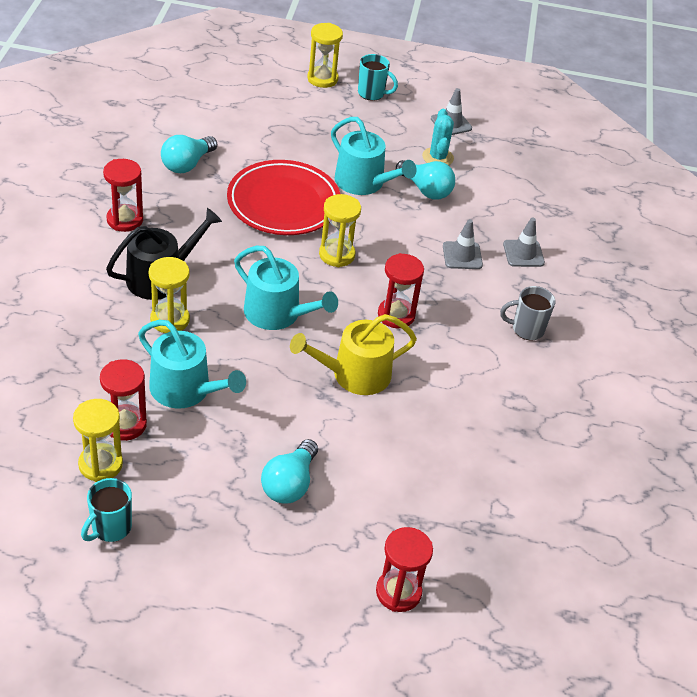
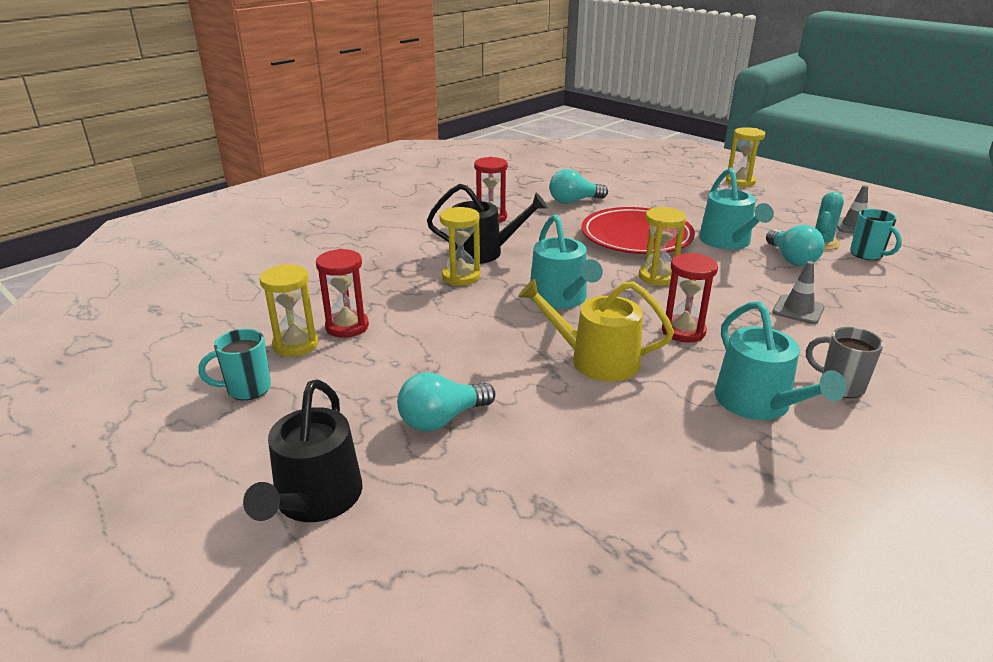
camera: 40 degrees right, 15 degrees down
(186, 390) = (423, 321): turquoise watering can -> turquoise watering can (758, 403)
(264, 591) = (315, 499): none -> black watering can
(372, 93) = (782, 196): turquoise mug -> turquoise mug (867, 254)
(398, 592) = (459, 572): red hourglass -> none
(523, 253) = (878, 326): grey traffic cone -> none

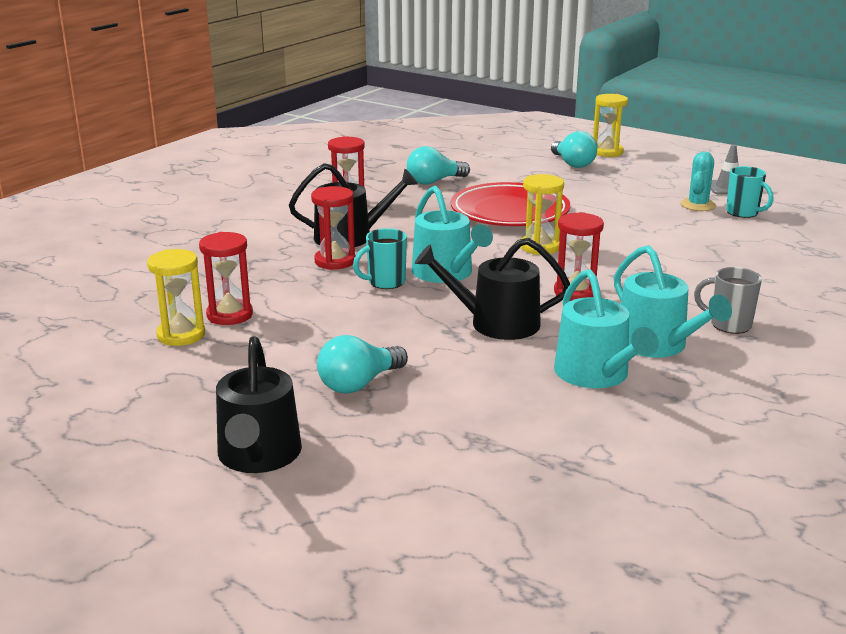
camera: 10 degrees left, 5 degrees down
(247, 389) = (147, 377): turquoise mug -> turquoise mug (385, 282)
(461, 277) = (335, 261): yellow hourglass -> red hourglass
(596, 360) = (496, 323): yellow watering can -> black watering can
(727, 242) = (604, 210): turquoise watering can -> turquoise watering can (596, 374)
(791, 259) = (670, 222): turquoise light bulb -> turquoise light bulb (572, 164)
(798, 310) = (682, 266): grey traffic cone -> none

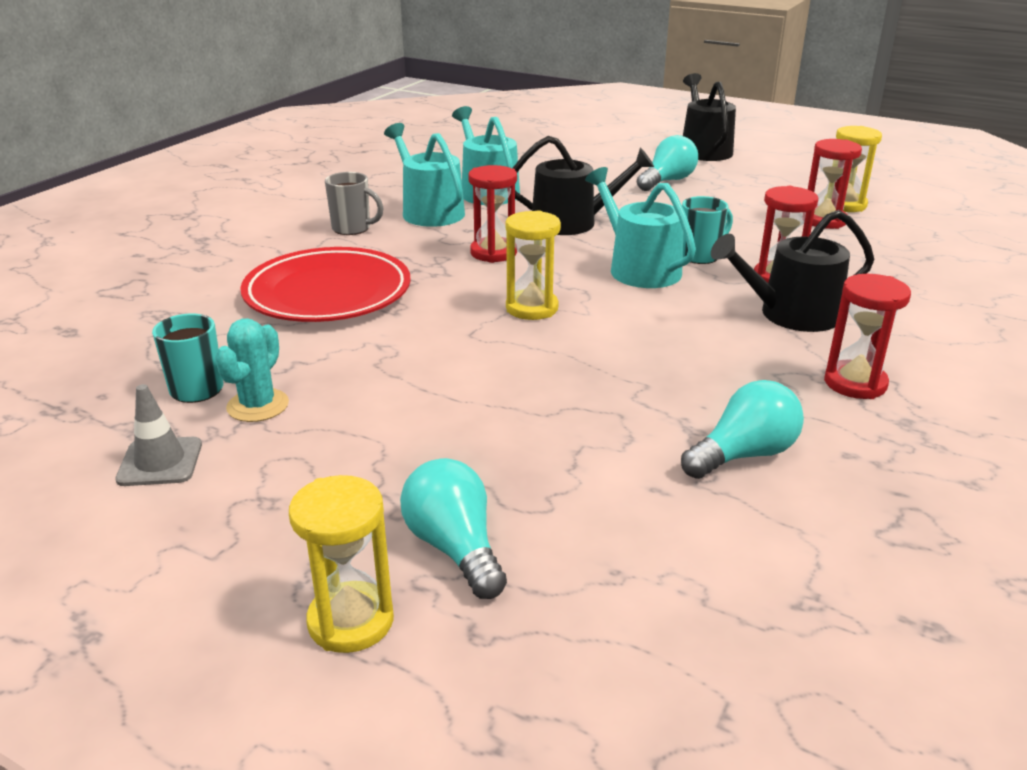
camera: 175 degrees right, 5 degrees up
(509, 212) = (581, 374): red plate -> red plate (328, 293)

